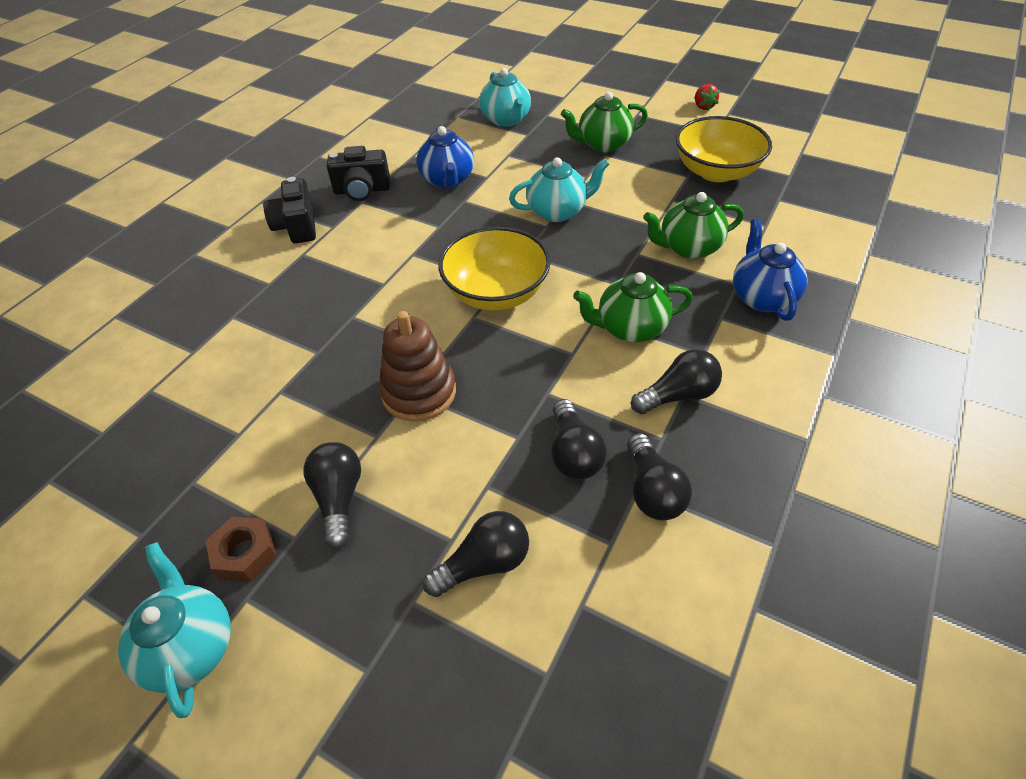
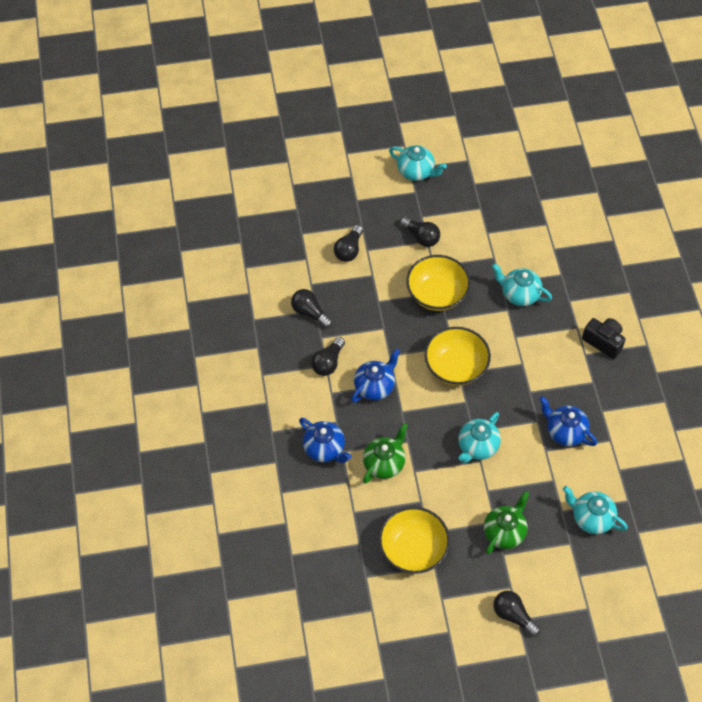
camera: 140 degrees right, 10 degrees up
(245, 554) = (432, 202): brown nut -> none
(314, 325) = (519, 294): none -> turquoise teapot
(362, 190) = (603, 390): black camera -> none
(419, 392) = (437, 294): brown stacking toy -> yellow bowl
(573, 453) = (351, 309): black light bulb -> black light bulb (513, 615)
(630, 328) = (375, 386): green teapot -> blue teapot
(703, 106) = (472, 630): red strawberry -> none

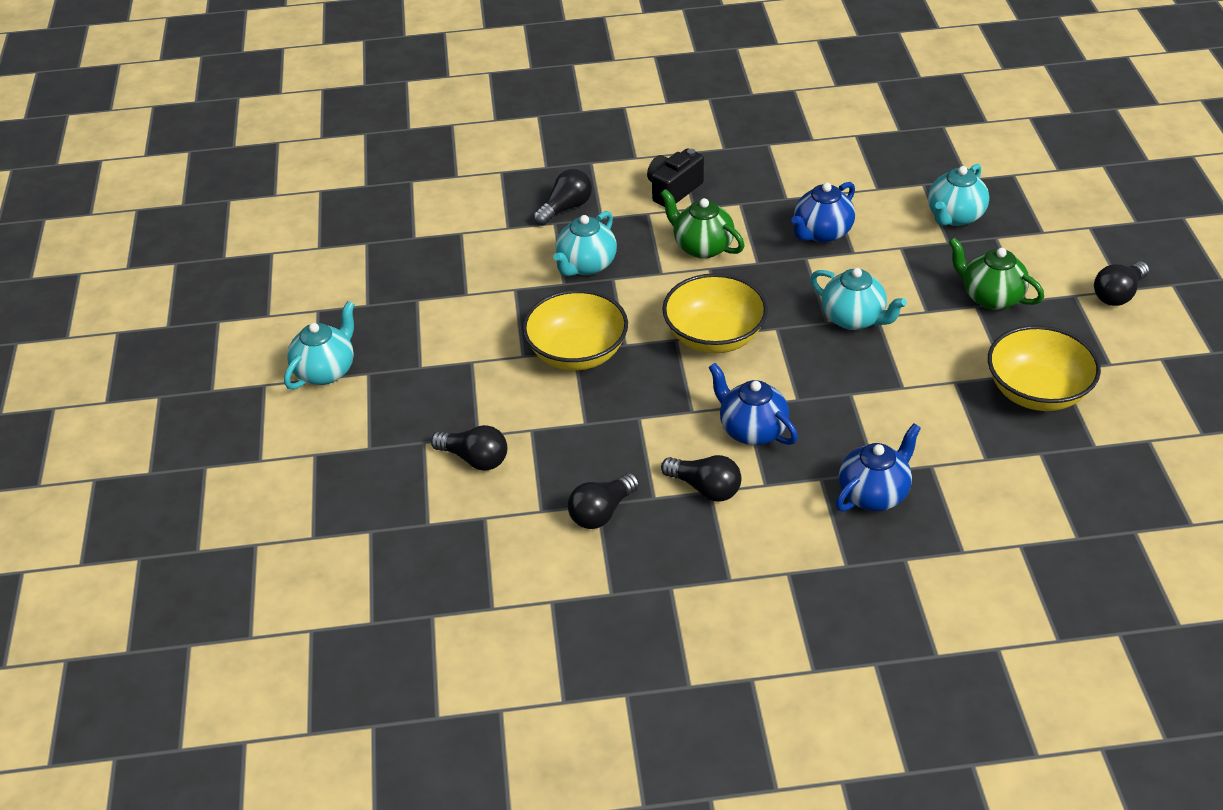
camera: 85 degrees left, 15 degrees down
(384, 463) = (893, 421): green teapot -> green teapot (702, 247)
(421, 237) = (462, 368): black light bulb -> black light bulb (565, 208)

